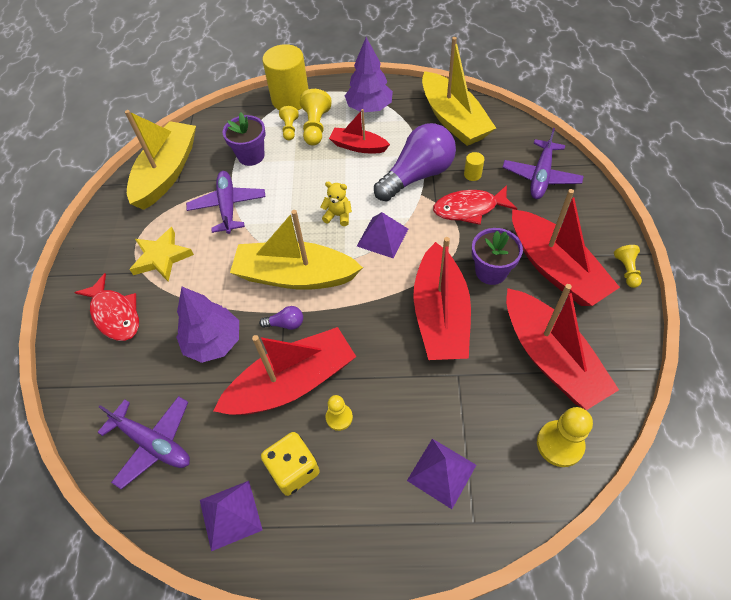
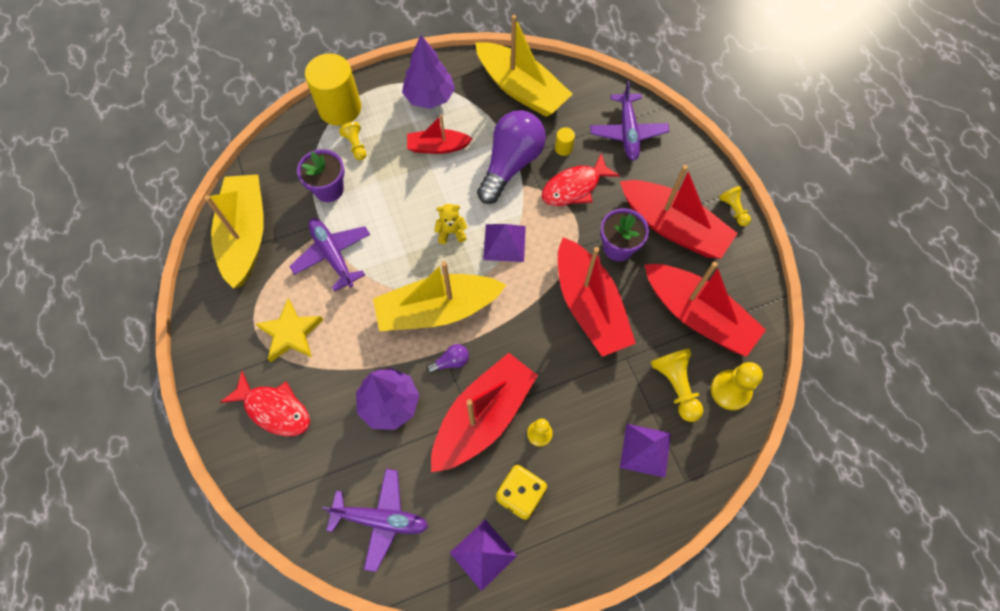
camera: 25 degrees left, 10 degrees up
(315, 127) = (383, 135): yellow pawn -> yellow pawn (676, 386)

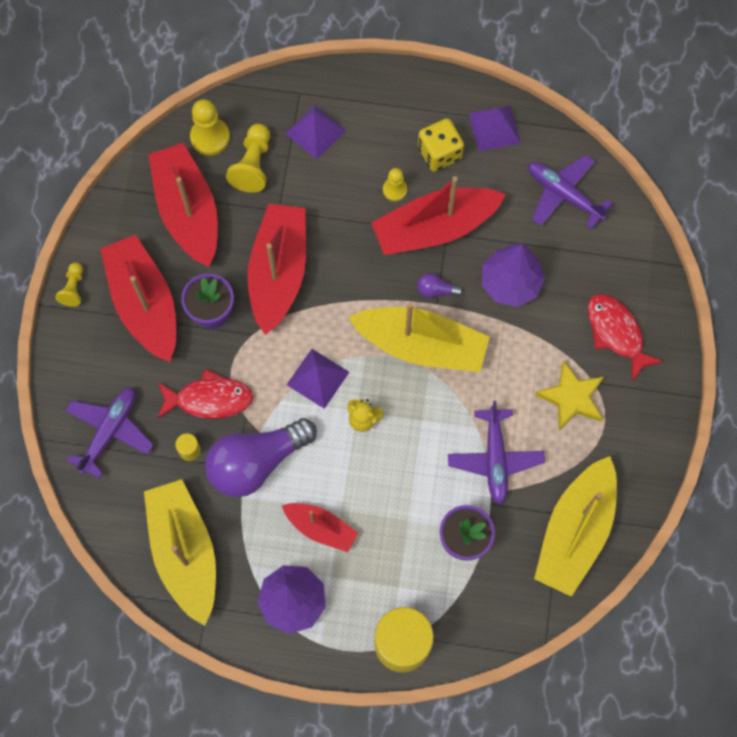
camera: 150 degrees left, 5 degrees up
(356, 145) = (408, 581): yellow pawn -> none

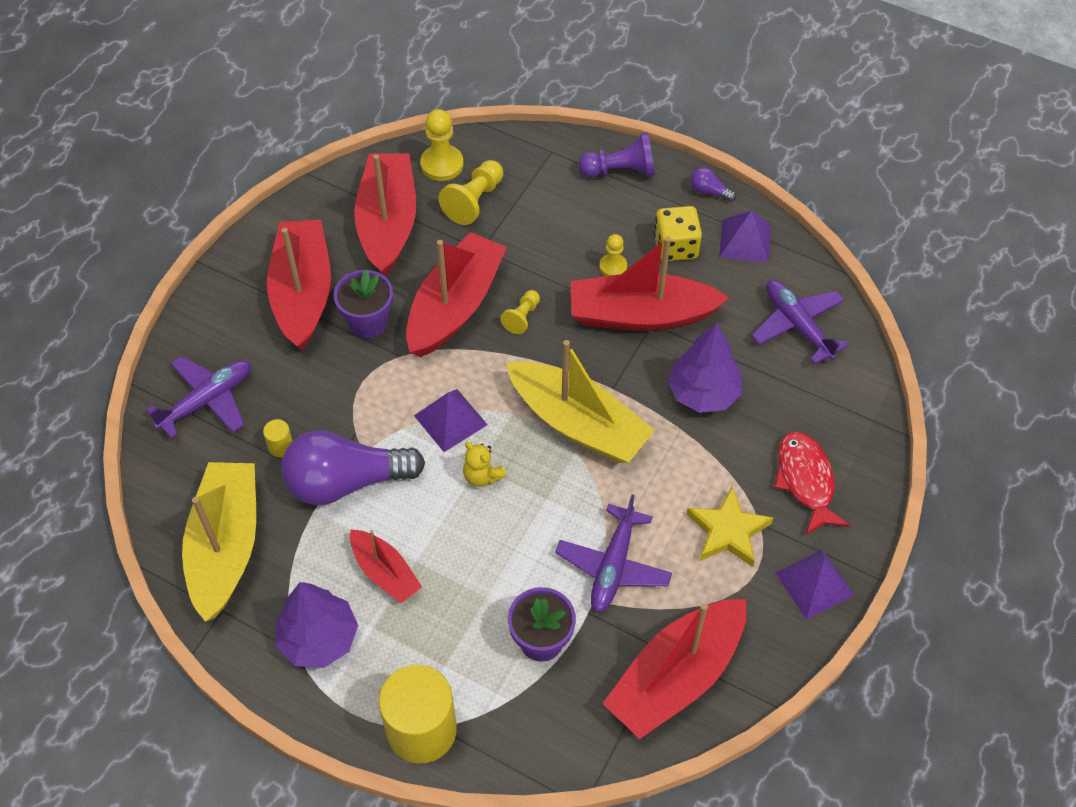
camera: 20 degrees right, 15 degrees down
(73, 288) = (238, 257): yellow pawn -> yellow pawn (522, 317)
(209, 399) = (326, 403): red fish -> none
(315, 132) = (552, 190): purple pyramid -> purple pyramid (814, 584)
(366, 93) = (620, 171): none -> purple pawn
(436, 290) = (617, 375): purple light bulb -> purple light bulb (709, 191)
(575, 531) = (676, 676): yellow boat -> red boat

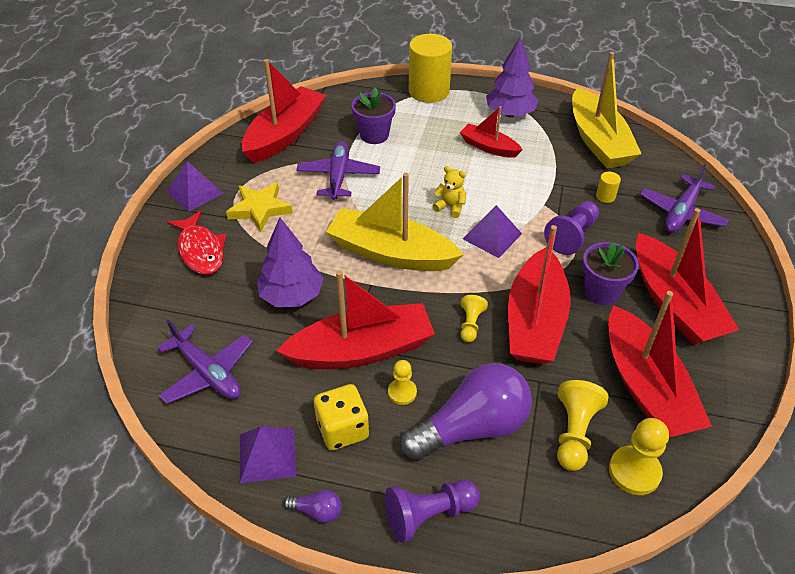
camera: 165 degrees right, 10 degrees down
(346, 482) = (545, 186): purple light bulb -> purple light bulb (471, 428)
(357, 398) = (572, 236): none -> purple pawn

